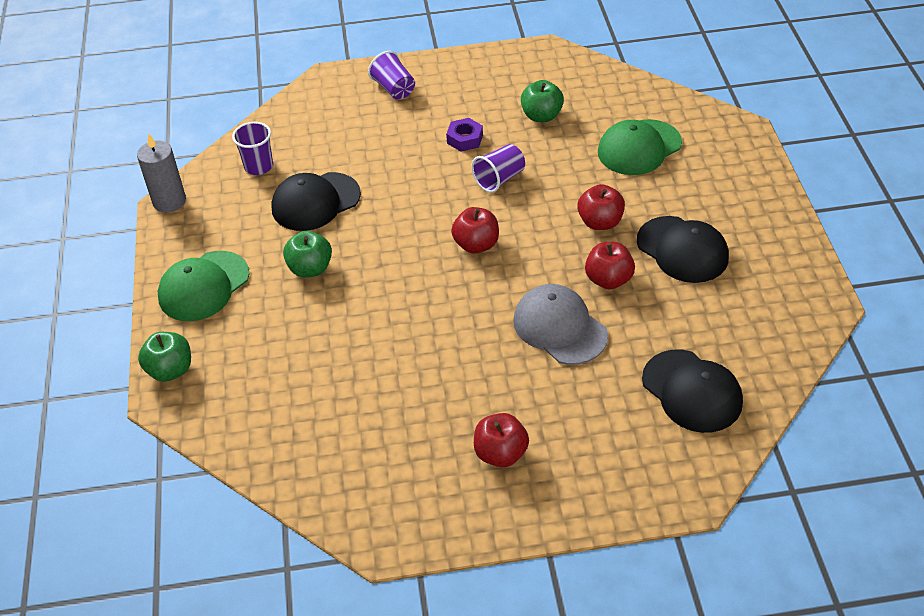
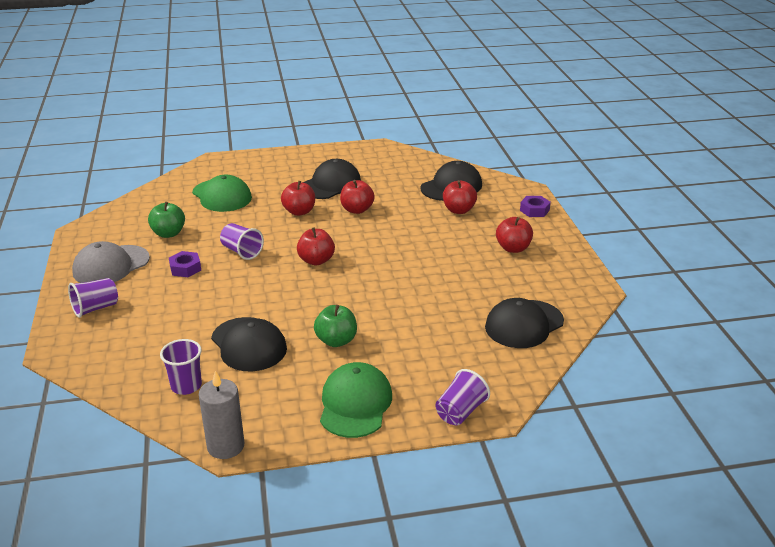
camera: 95 degrees left, 15 degrees down
(170, 370) = (460, 412): green apple -> purple cup
(203, 286) = (355, 404): green cap -> green cap turned 120 degrees counterclockwise
(315, 445) = (524, 324): none -> black cap
(559, 327) = (401, 227): grey cap -> grey cap (111, 265)
(614, 396) = (458, 210): none -> red apple
(619, 496) = (534, 210): none -> purple nut

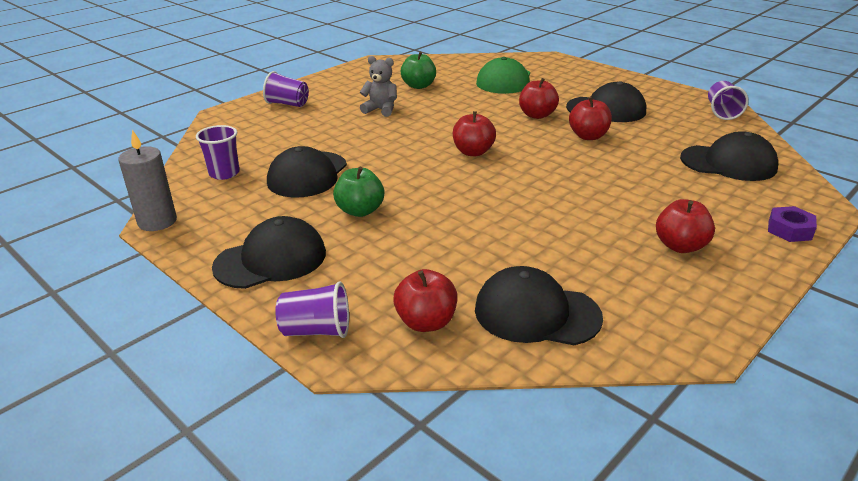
camera: 55 degrees right, 0 degrees up
(111, 265) = (347, 87): grey cap -> none
(185, 268) = (381, 110): purple nut -> grey teddy bear
(242, 251) = (437, 119): purple cup -> purple cup (722, 112)
(355, 404) = (271, 260): green cap -> black cap
(458, 210) = (691, 184): red apple -> red apple (426, 322)

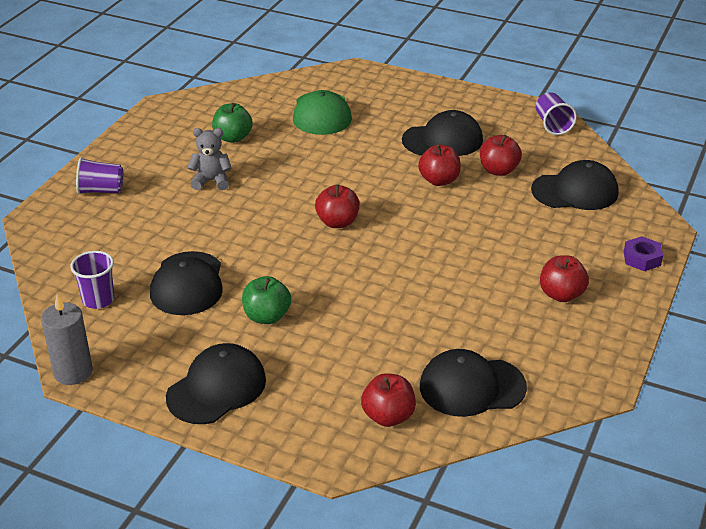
camera: 20 degrees left, 5 degrees up
(316, 330) = (302, 446): purple cup -> none
(537, 115) = (378, 160): red apple -> red apple (498, 170)

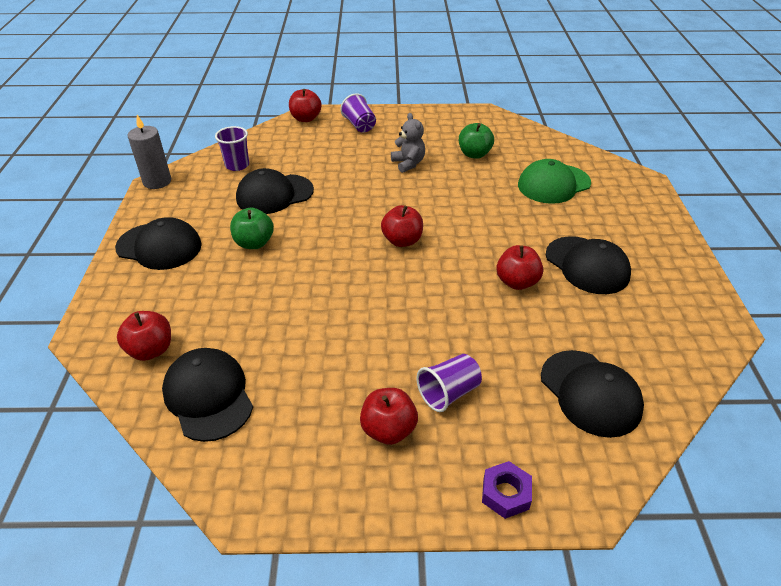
camera: 65 degrees right, 5 degrees up
(498, 170) = (572, 319): red apple -> red apple (306, 118)
(552, 125) = (704, 338): purple cup -> purple cup (448, 393)

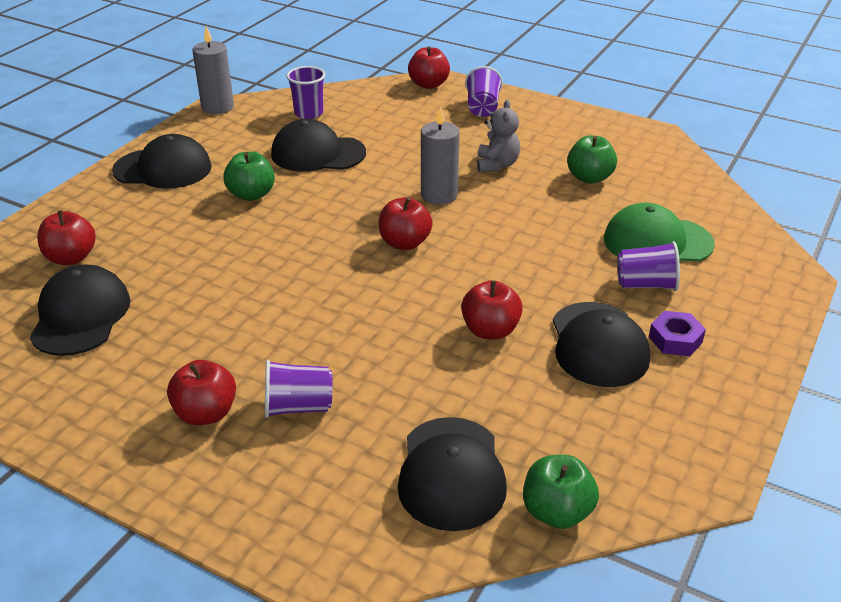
camera: 30 degrees right, 5 degrees down
(159, 246) = (163, 169): black cap -> black cap turned 45 degrees counterclockwise
(391, 197) = (439, 195): none -> grey candle
(505, 493) = (257, 521): purple nut -> purple nut (675, 339)
(574, 215) = (646, 285): none -> purple cup
(672, 388) = (557, 512): none -> green apple

